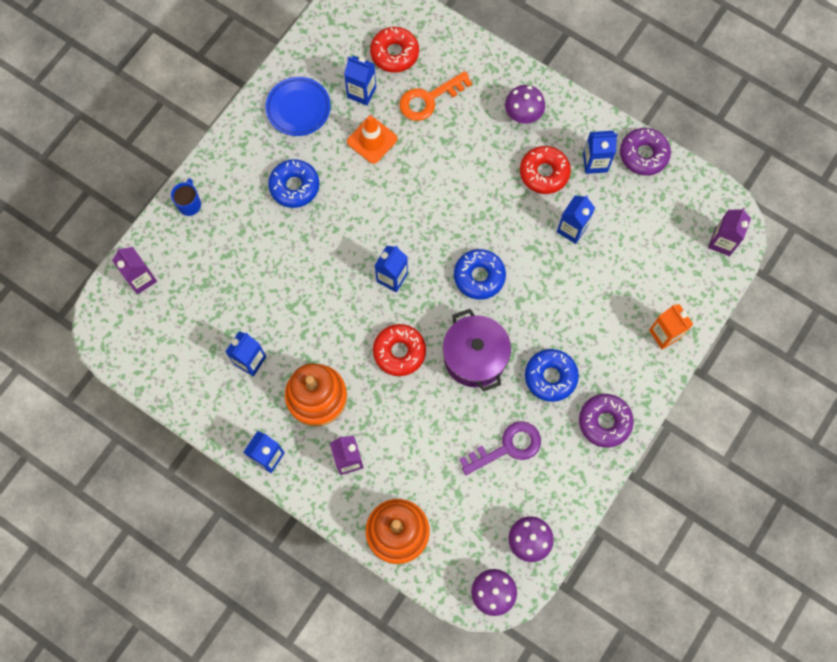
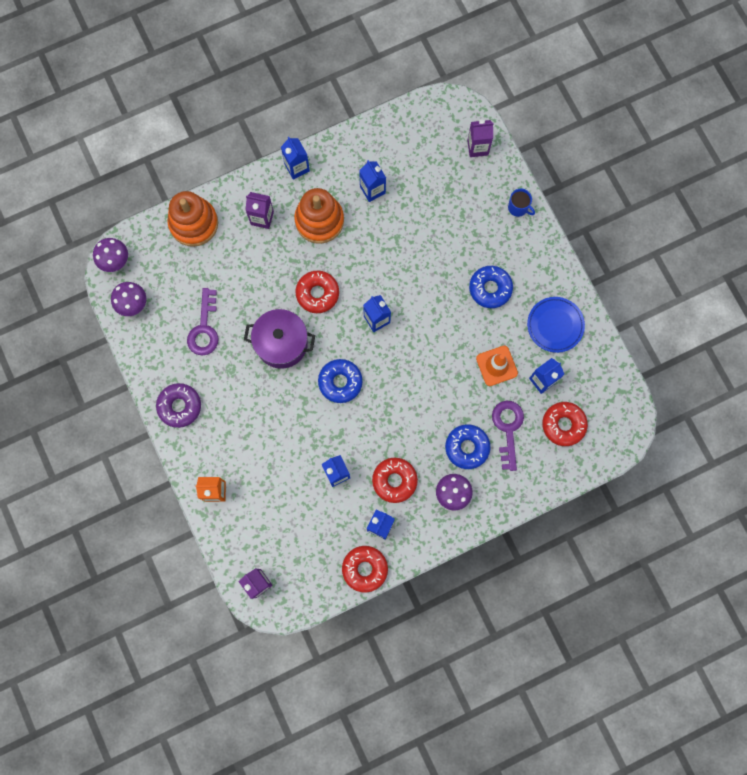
camera: 120 degrees right, 5 degrees up
(429, 99) = (508, 429): orange key -> purple key
(550, 377) = (235, 388): blue donut -> blue donut (467, 447)
(643, 155) = (365, 569): purple donut -> red donut

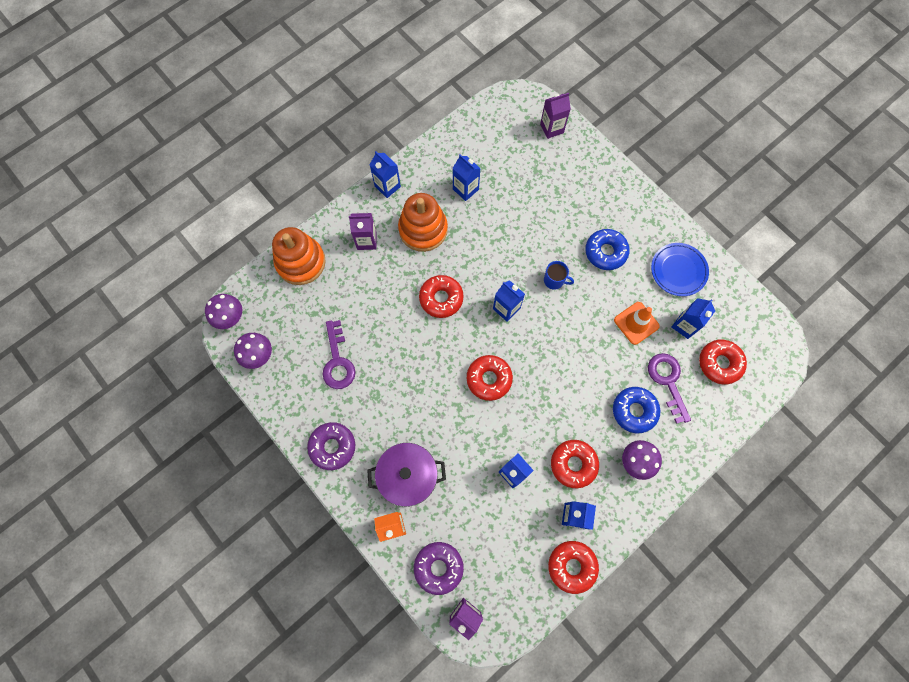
camera: 15 degrees left, 5 degrees down
(246, 537) = (438, 567): none -> purple donut
(281, 343) = (419, 356): purple pot -> purple pot (408, 476)
(340, 382) = (489, 379): blue donut -> red donut
(518, 208) = (607, 172): blue mug -> blue mug (554, 280)

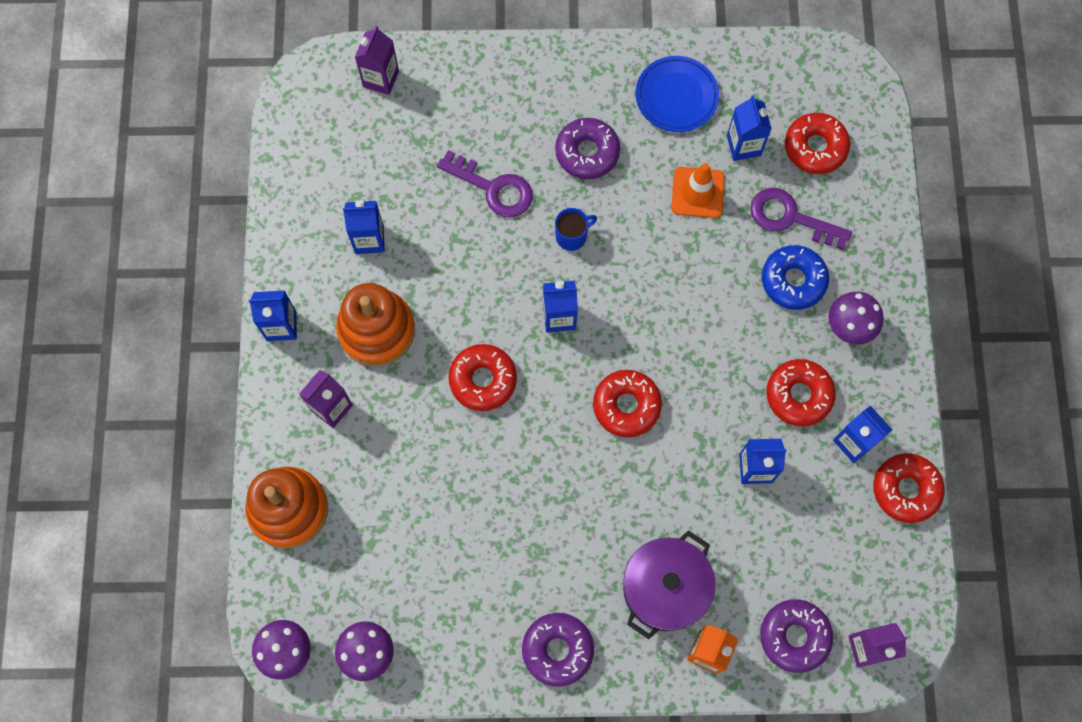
camera: 50 degrees left, 0 degrees up
(337, 361) = (456, 562): purple key -> purple key (493, 188)
(605, 252) = (587, 152): blue donut -> purple donut

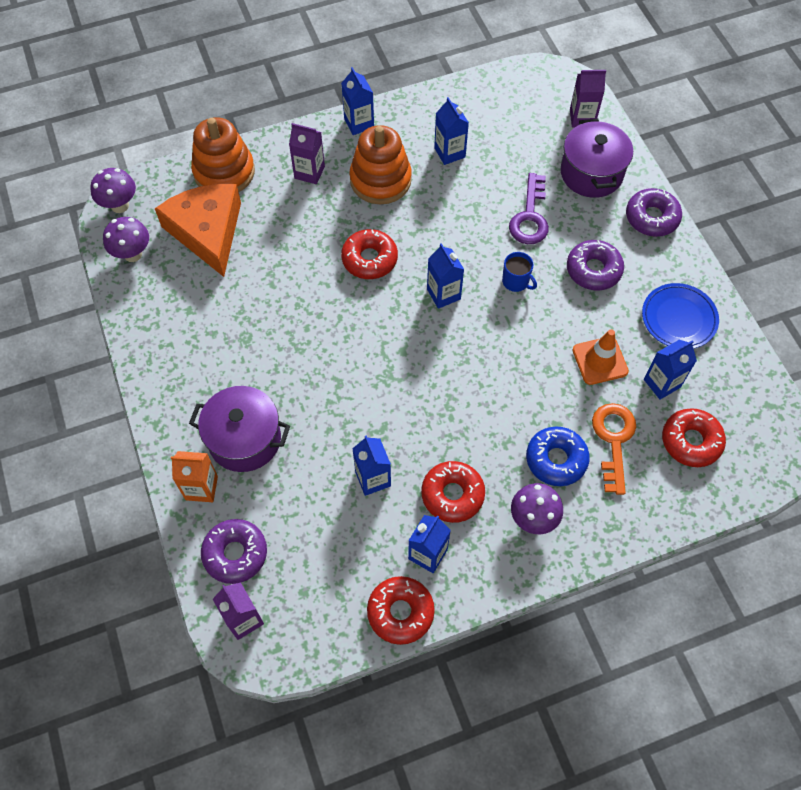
camera: 70 degrees right, 10 degrees down
(371, 553) = (207, 231): none -> orange cheese
(461, 101) = (591, 173): none -> purple pot
(557, 650) = (171, 377): purple donut -> purple donut (651, 218)
(626, 406) = (389, 364): red donut -> none
(790, 218) = (613, 440): purple key -> orange key

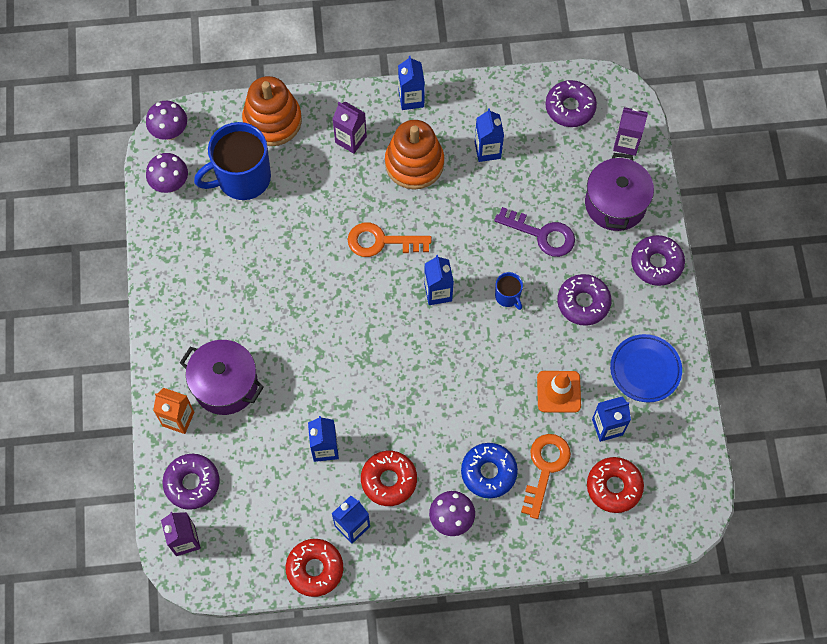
camera: 15 degrees right, 5 degrees up
(207, 231) = (242, 178): orange cheese -> blue mug
(369, 259) = (381, 241): red donut -> orange key
(517, 99) = (570, 107): none -> purple donut
(530, 216) = (542, 234): purple key -> purple key turned 90 degrees counterclockwise

